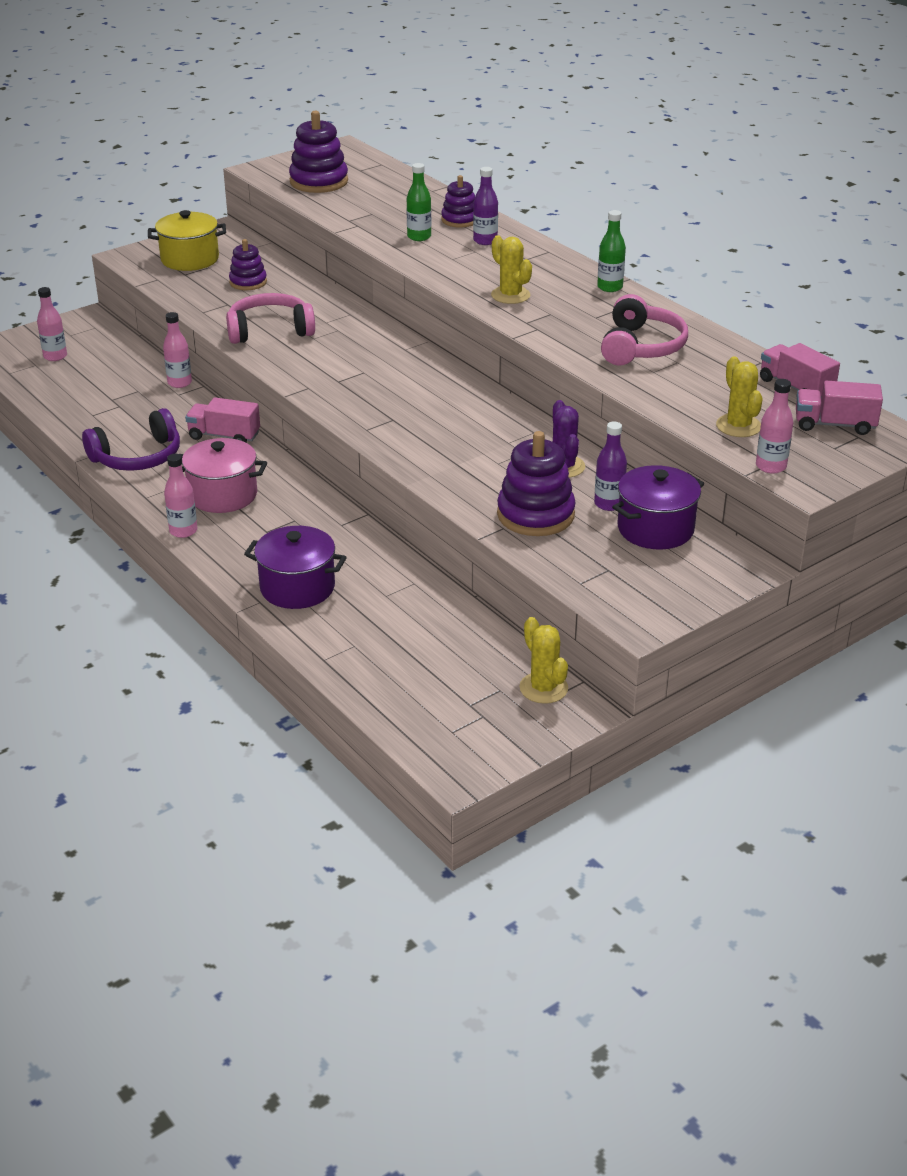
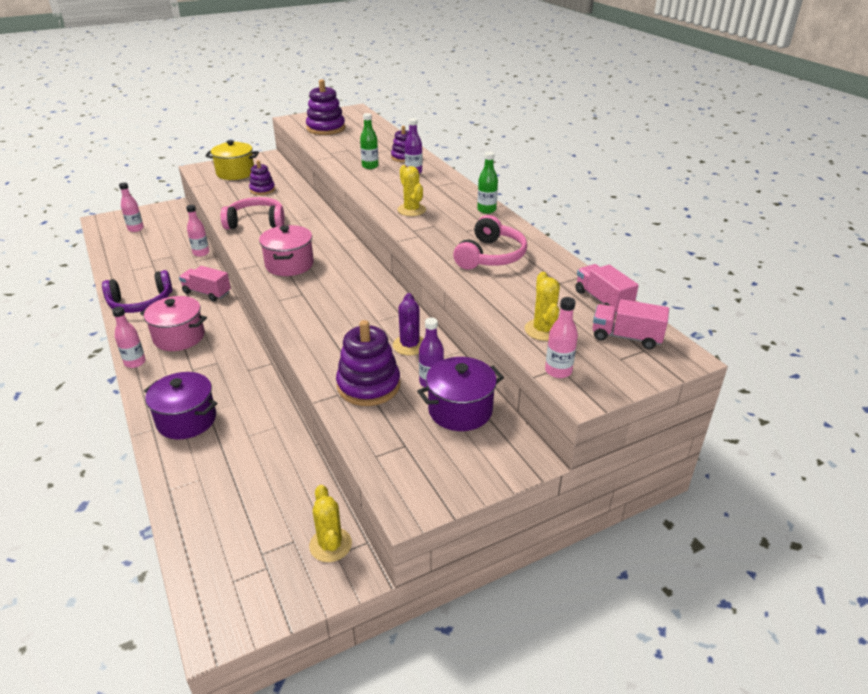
camera: 10 degrees right, 0 degrees up
(353, 384) = (289, 265): none -> pink pot

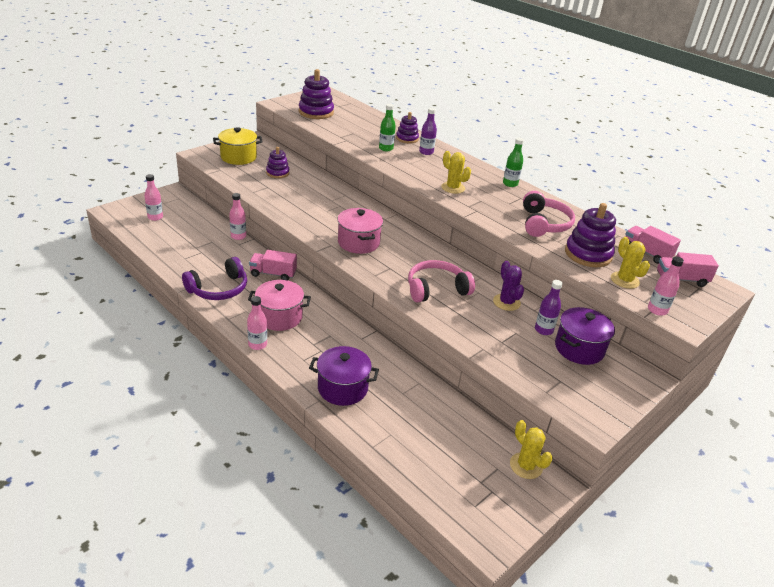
camera: 20 degrees left, 0 degrees up
(256, 222) = (297, 205): pink headphones -> pink headphones (436, 289)
(368, 385) = (500, 338): purple stacking toy -> purple stacking toy (588, 254)

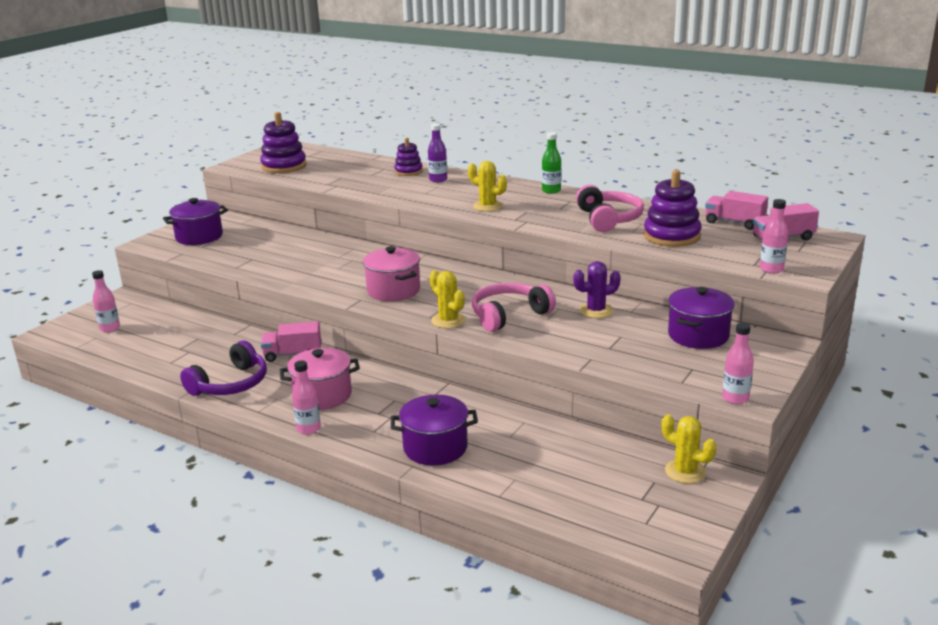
camera: 10 degrees left, 10 degrees down
(238, 157) = (199, 237): yellow pot -> purple pot
(238, 236) = (229, 326): pink bottle -> pink bottle (735, 398)
(277, 173) = (257, 243): purple stacking toy -> none
(386, 148) = (388, 185): green bottle -> none
(506, 302) = (596, 311): purple cactus -> purple cactus turned 75 degrees counterclockwise
(543, 330) = (650, 327): purple bottle -> none
(624, 280) = (723, 251): yellow cactus -> yellow cactus (448, 321)

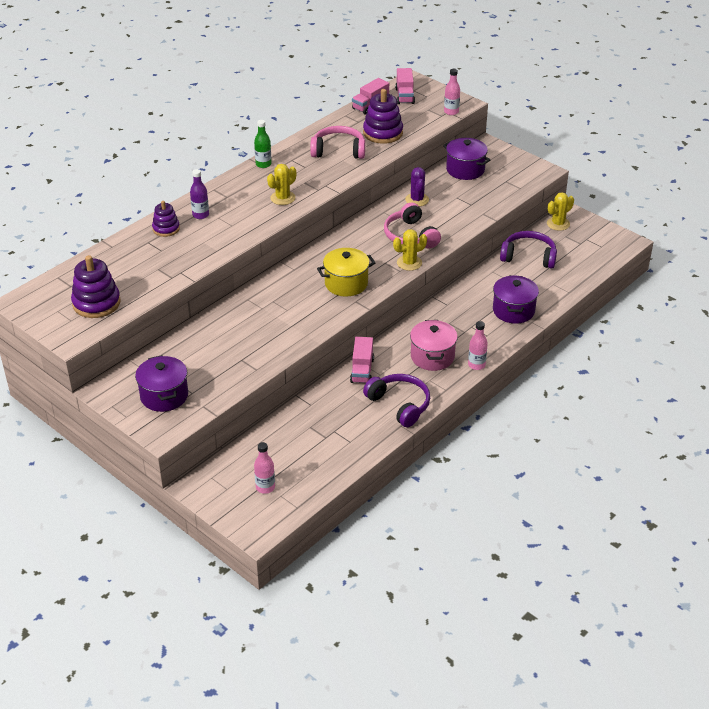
camera: 80 degrees left, 15 degrees up
(393, 290) = (346, 283): pink pot -> yellow pot
(577, 450) = (528, 256): none -> purple headphones
(735, 398) = (542, 175): pink bottle -> none

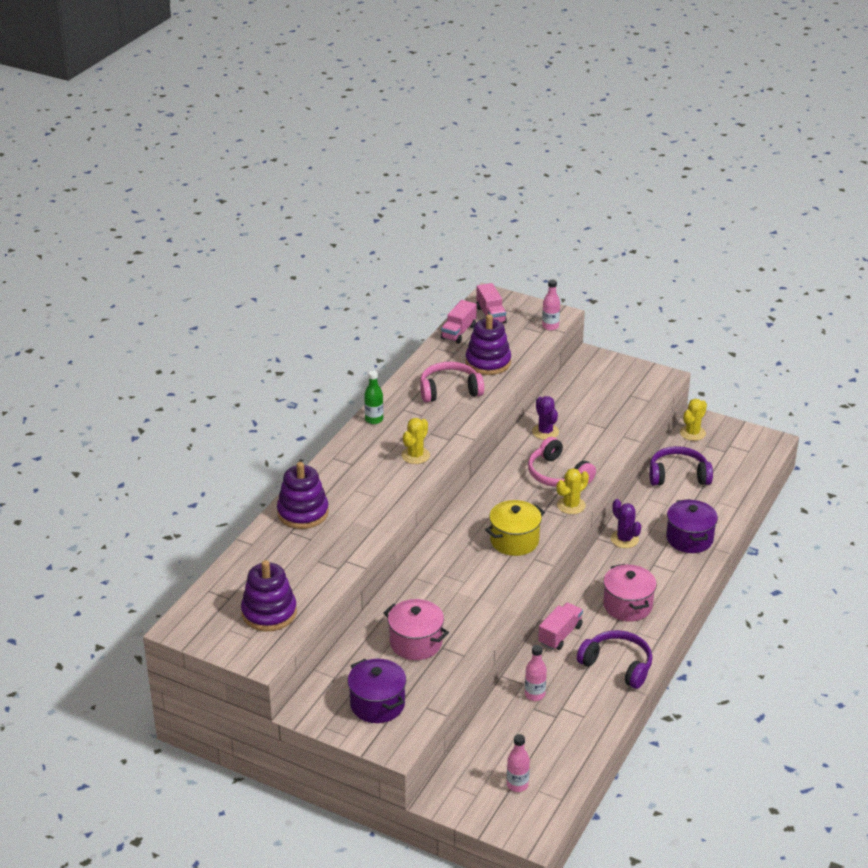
camera: 15 degrees left, 5 degrees down
(166, 229) = (303, 513): purple stacking toy -> purple stacking toy, size x1.63
(200, 215) = (333, 490): purple bottle -> none
(221, 352) = (416, 643): none -> pink pot
(362, 370) = (560, 635): pink truck -> pink truck turned 135 degrees counterclockwise
(456, 301) = (624, 539): none -> purple cactus
(465, 170) = (581, 389): purple pot -> none
(476, 365) = (678, 606): pink bottle -> pink bottle (534, 694)

